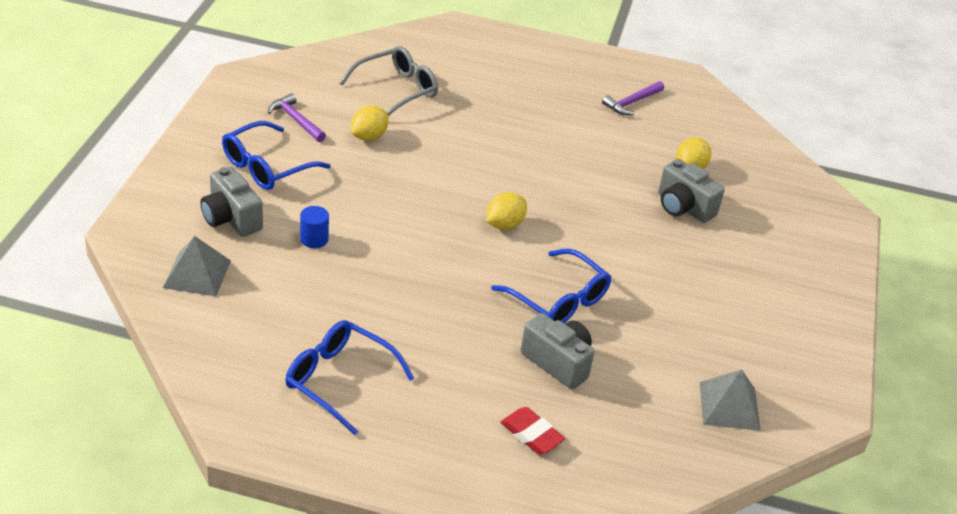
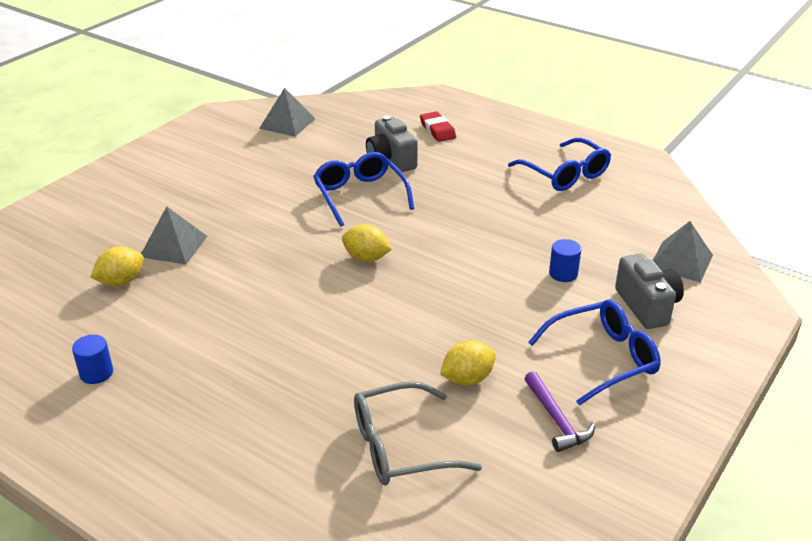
camera: 155 degrees left, 5 degrees down
(504, 224) = (366, 258): yellow lemon -> yellow lemon turned 45 degrees clockwise
(632, 102) = (96, 373): purple hammer -> blue cylinder
(683, 207) = (173, 246): grey camera -> grey pyramid

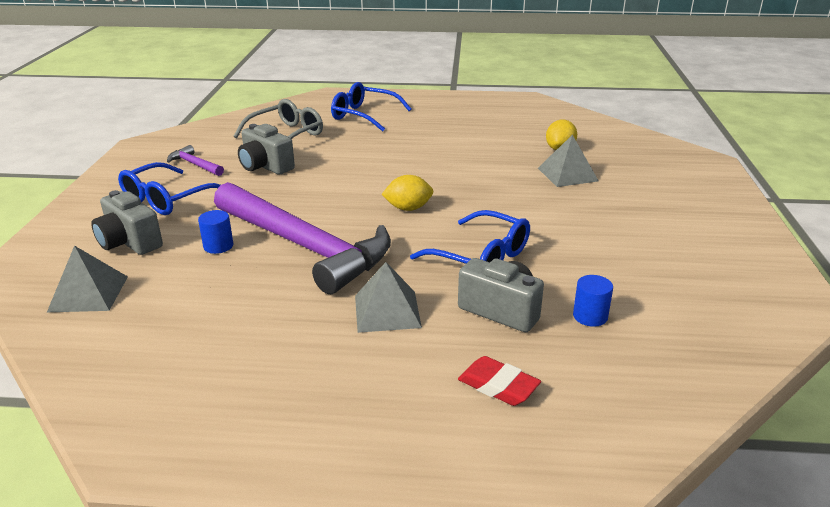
camera: 150 degrees right, 5 degrees down
(96, 373) = (491, 118): blue cylinder -> blue cylinder (590, 316)
(287, 123) = (699, 319): grey pyramid -> grey pyramid (387, 311)
(467, 379) = (265, 166): yellow lemon -> grey camera
(488, 249) = (304, 246): none -> purple hammer
(565, 174) = (258, 369): blue glasses -> blue glasses (364, 115)

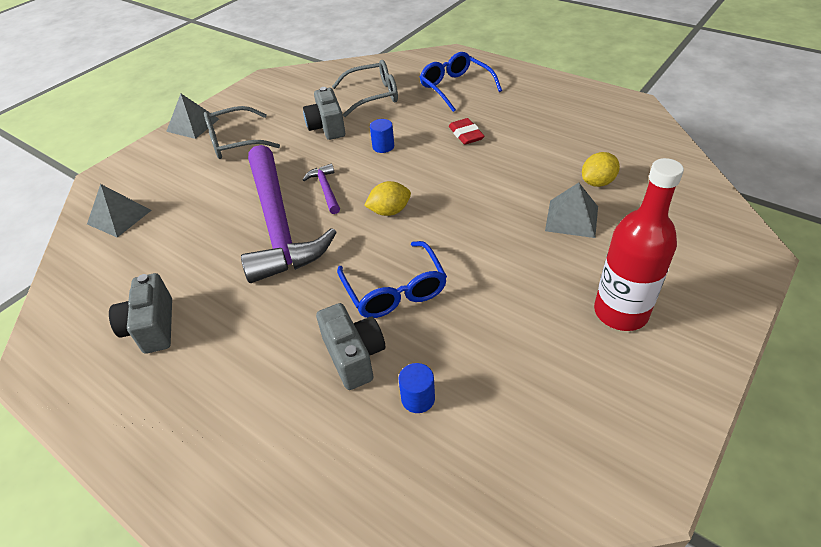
camera: 35 degrees right, 15 degrees up
(129, 242) = (178, 177): grey camera -> grey camera (152, 327)
(167, 199) = (235, 142): blue glasses -> grey glasses
(195, 165) = (282, 110): purple hammer -> purple hammer (325, 189)
(218, 246) = (225, 202): blue cylinder -> blue cylinder (383, 146)
(387, 311) = (273, 316): grey pyramid -> grey pyramid (192, 125)
(408, 208) = (389, 211): yellow lemon -> yellow lemon turned 45 degrees counterclockwise
(498, 386) = (276, 432): red eraser -> red eraser (466, 134)
(669, 217) = (620, 312): none -> red bottle

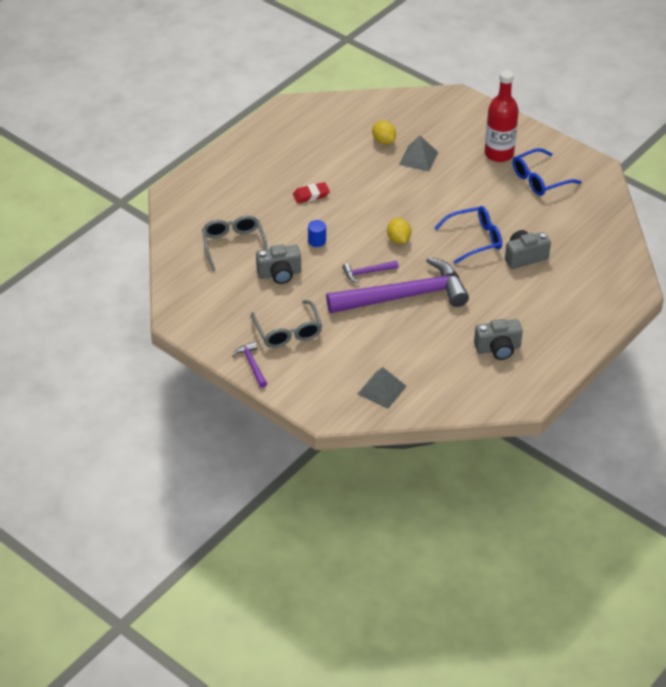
camera: 90 degrees left, 0 degrees up
(192, 125) = (252, 365): grey pyramid -> purple hammer
(418, 398) = (553, 233): blue cylinder -> none
(455, 88) = (236, 195): blue glasses -> blue glasses (539, 179)

